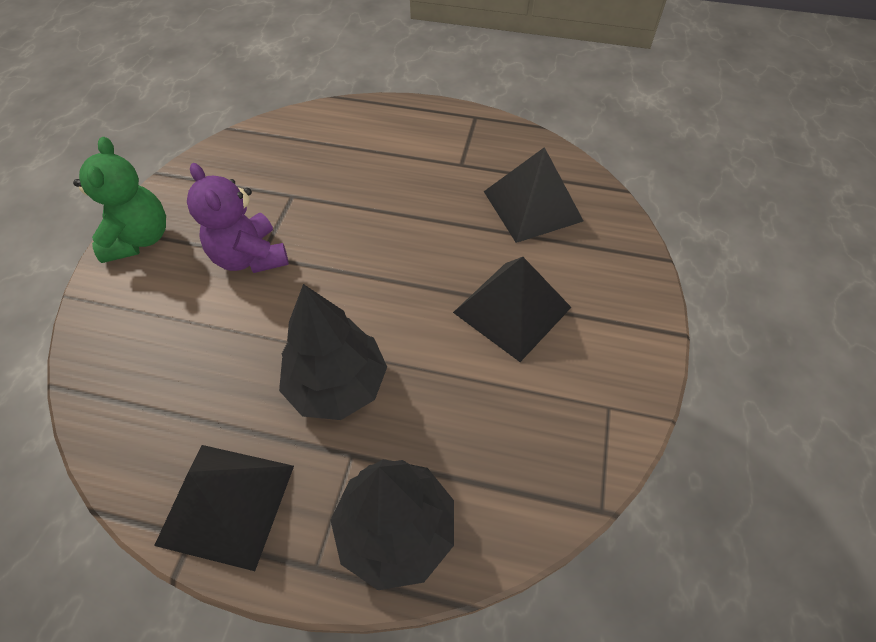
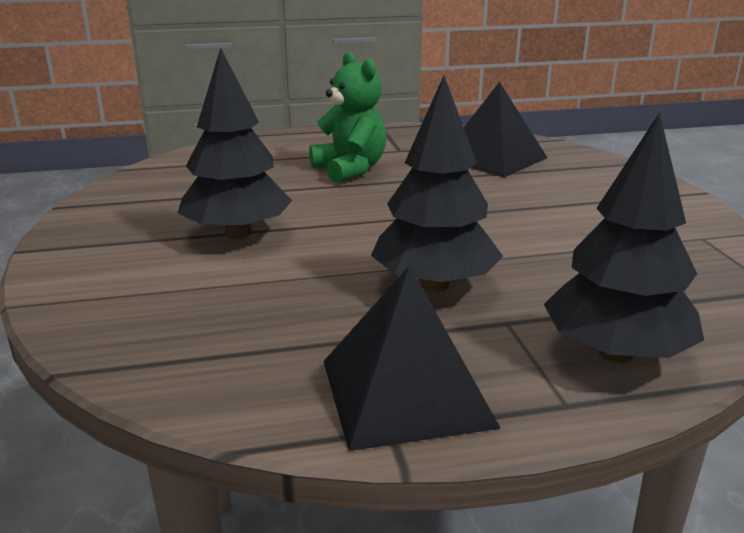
camera: 25 degrees left, 30 degrees down
(140, 239) = (79, 249): green teddy bear -> green teddy bear (350, 170)
(250, 257) = (237, 234): purple teddy bear -> black tree
(512, 310) = (549, 209): black pyramid -> none

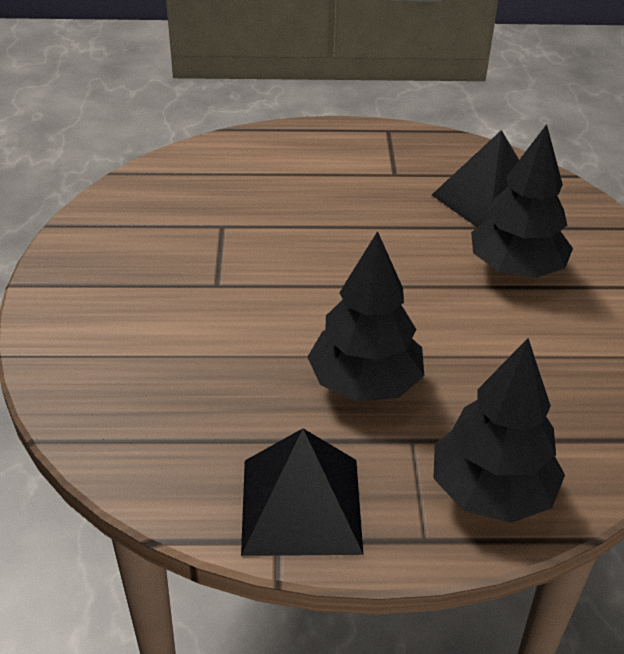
camera: 10 degrees right, 15 degrees up
(237, 234) = (205, 287): black tree -> black tree (515, 269)
(350, 170) = (335, 202): green teddy bear -> none

